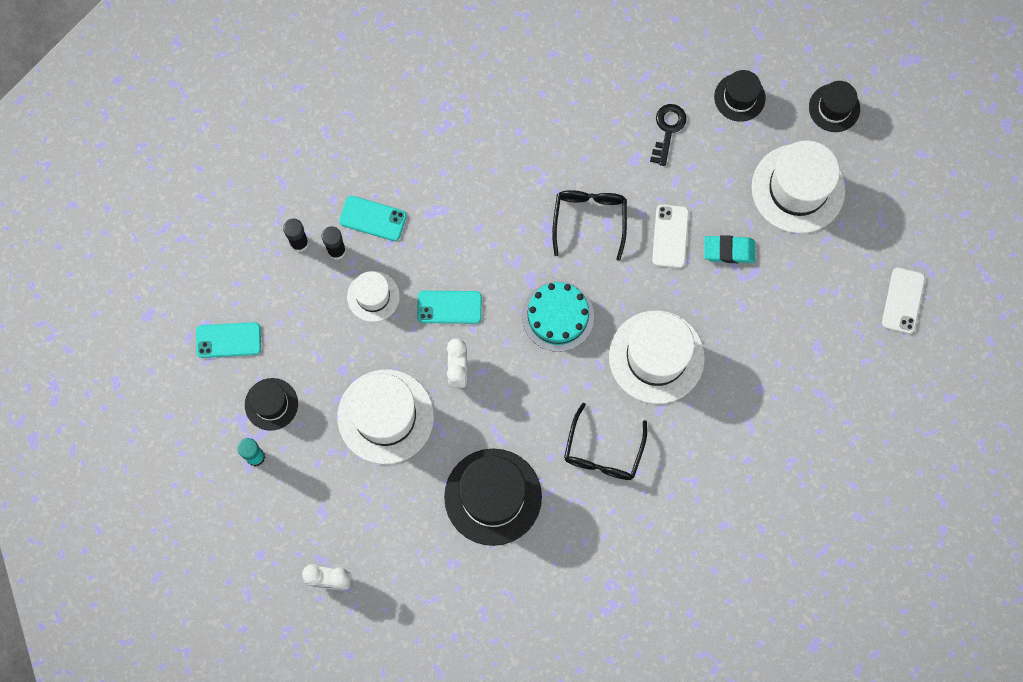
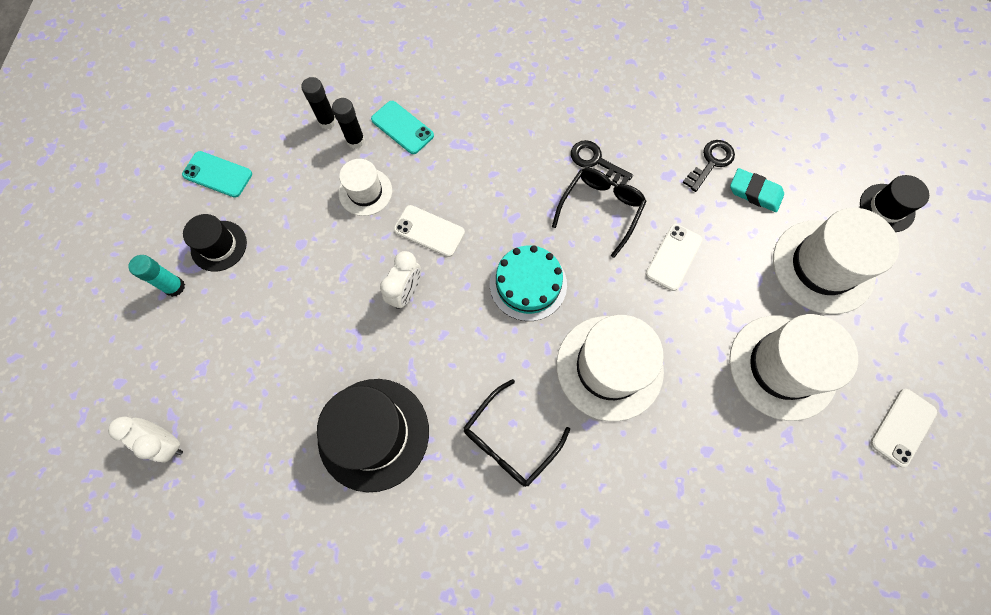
camera: 25 degrees right, 5 degrees down
(385, 416) = (314, 304): white hat -> white hat (782, 367)
(449, 307) = (429, 231): turquoise phone -> white phone
(565, 174) = (596, 161): none -> black key
(729, 250) = (728, 295): turquoise eraser -> turquoise eraser (755, 192)
(739, 97) = (793, 162): black hat -> none

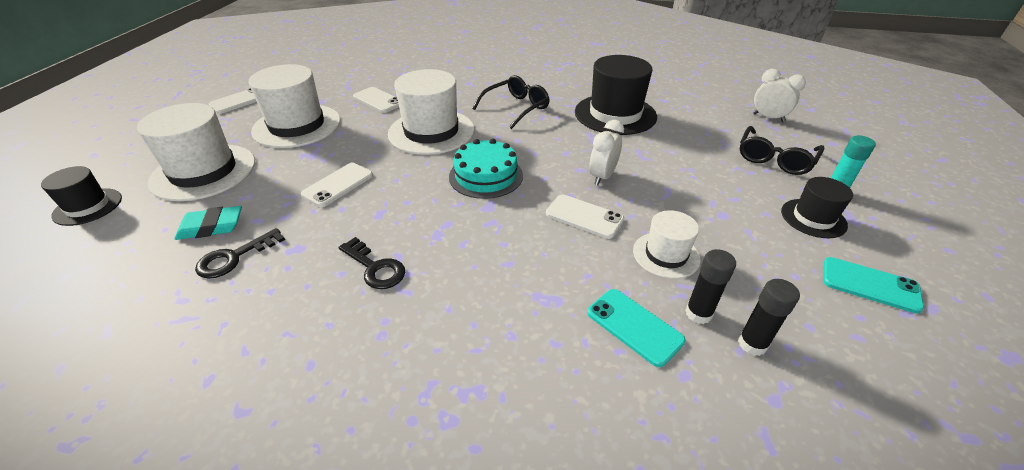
camera: 175 degrees left, 30 degrees down
(601, 209) = (391, 223): black glasses -> black glasses (774, 159)
(709, 446) = (378, 100): none -> white phone
(755, 192) = (211, 227): turquoise eraser -> turquoise eraser turned 45 degrees counterclockwise

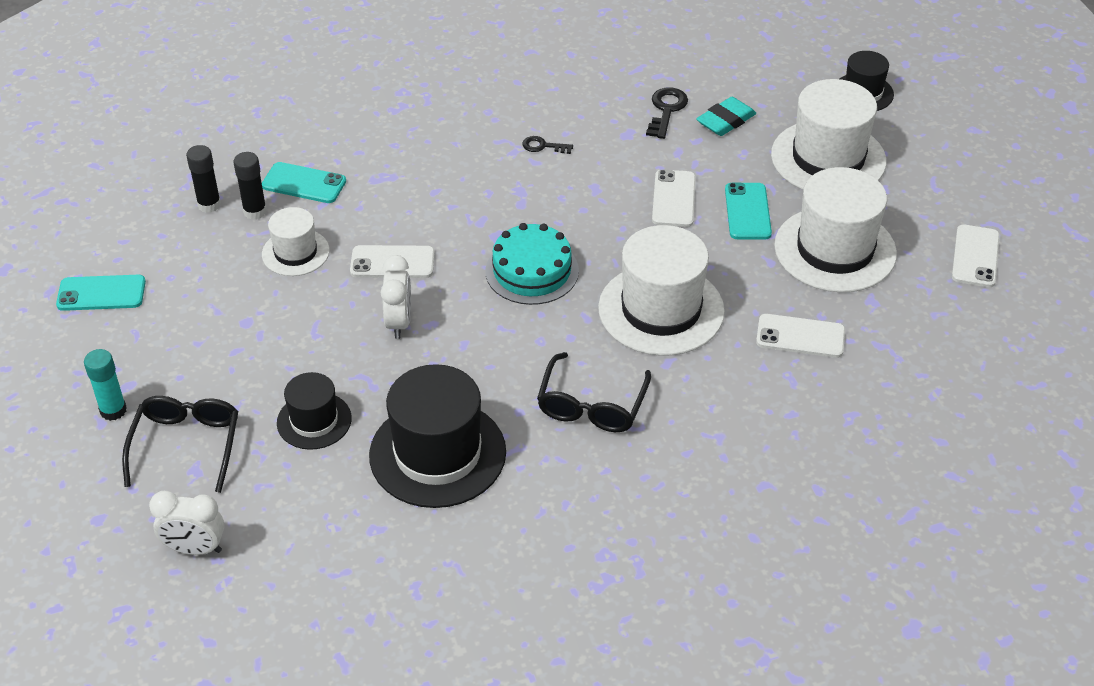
camera: 150 degrees right, 5 degrees up
(307, 160) = (747, 212): none -> turquoise phone
(375, 267) = (543, 146): black key -> black key, size x0.63
(813, 218) = (145, 356): black hat -> black hat (314, 421)

